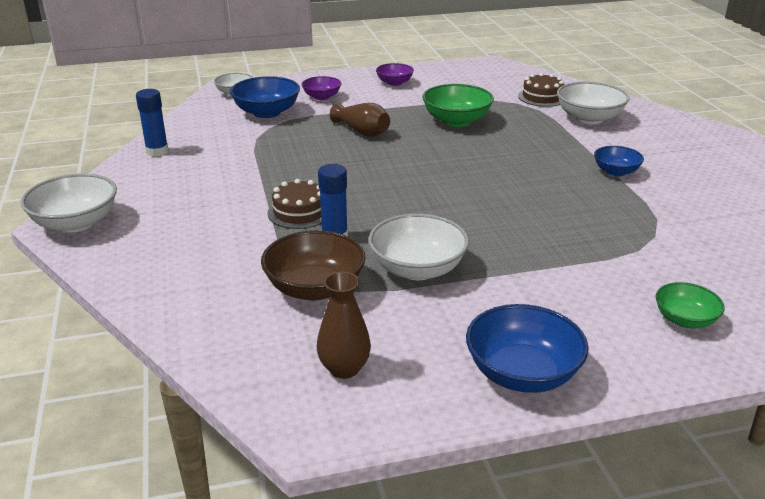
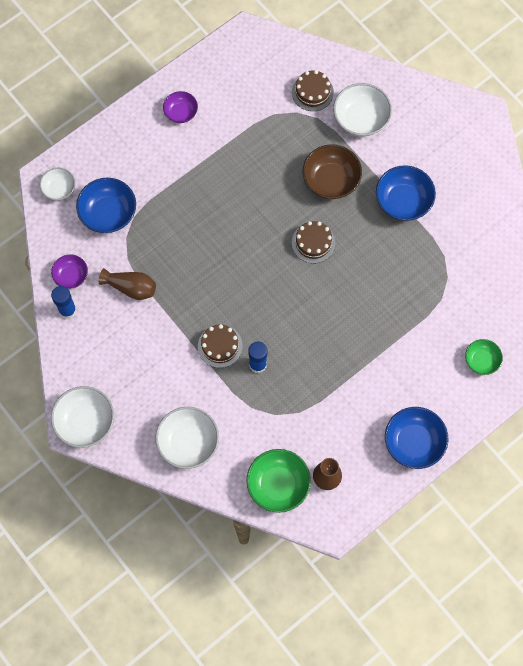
camera: 25 degrees left, 40 degrees up
(315, 288) = (275, 420): brown bowl -> brown bowl (331, 180)
(322, 97) = (135, 166): purple bowl -> purple bowl (71, 276)
(362, 131) = (200, 214): brown vase -> brown vase (131, 287)
(417, 269) = (323, 376): white bowl -> white bowl (188, 442)
(456, 121) = (263, 166): green bowl -> green bowl (278, 484)
(480, 173) = (313, 243): none -> brown cake
(616, 172) = (403, 201): blue bowl -> blue bowl, size x1.66

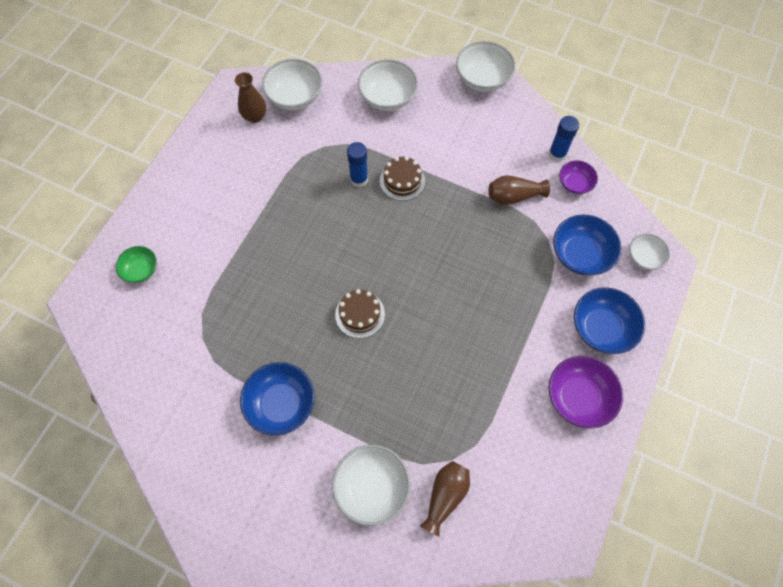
camera: 155 degrees right, 5 degrees down
(181, 112) = (578, 397): purple bowl -> purple bowl, size x1.66
(278, 484) = (295, 96): green bowl -> white bowl
(312, 92) = (445, 496): brown cake -> brown vase
(331, 180) = (372, 392): brown bowl -> none
(413, 442) = (186, 173): blue bowl -> blue bowl (601, 328)

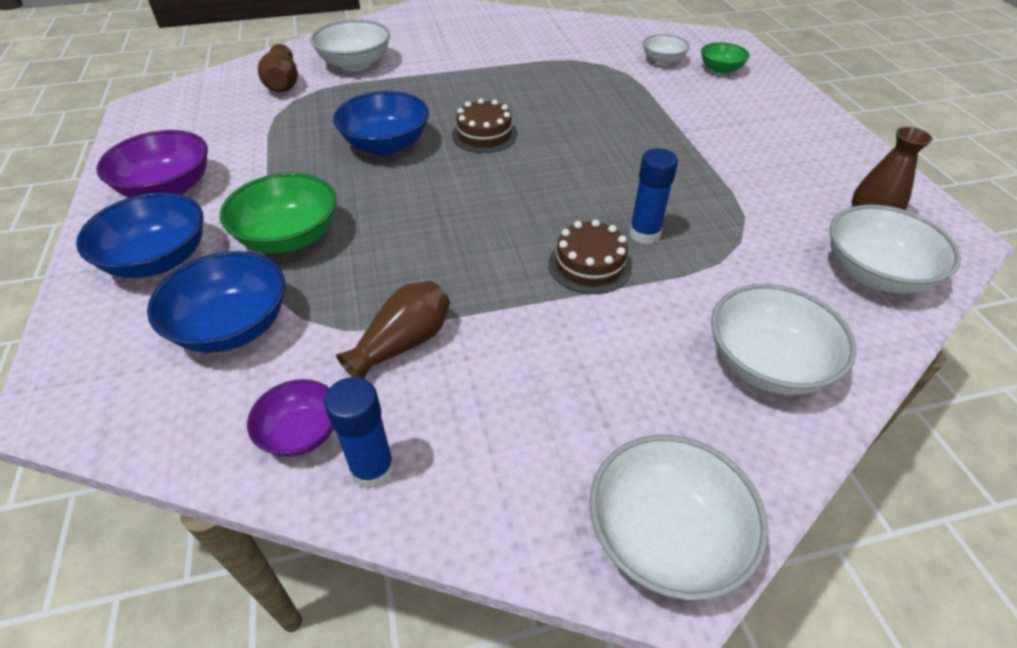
camera: 140 degrees right, 20 degrees down
(281, 404) = (485, 65): blue bowl -> blue bowl (386, 145)
(528, 299) = (289, 237): none -> green bowl
(644, 257) = (105, 385): white bowl -> white bowl (663, 61)

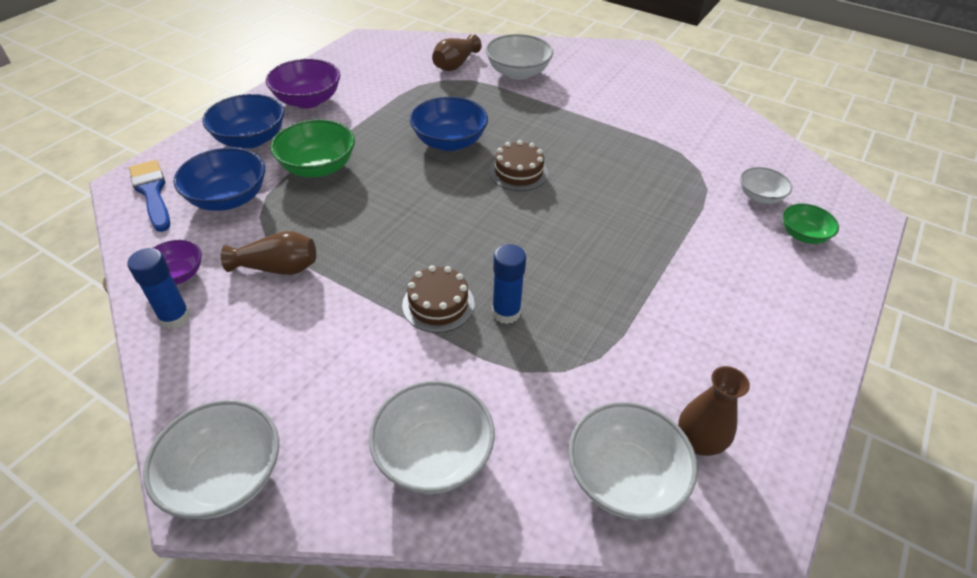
camera: 45 degrees right, 0 degrees up
(113, 387) = (152, 192): none -> blue brush

